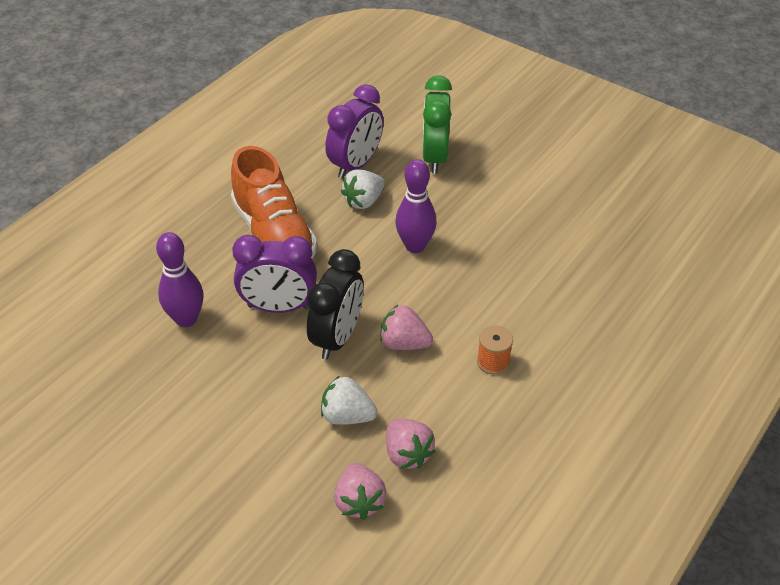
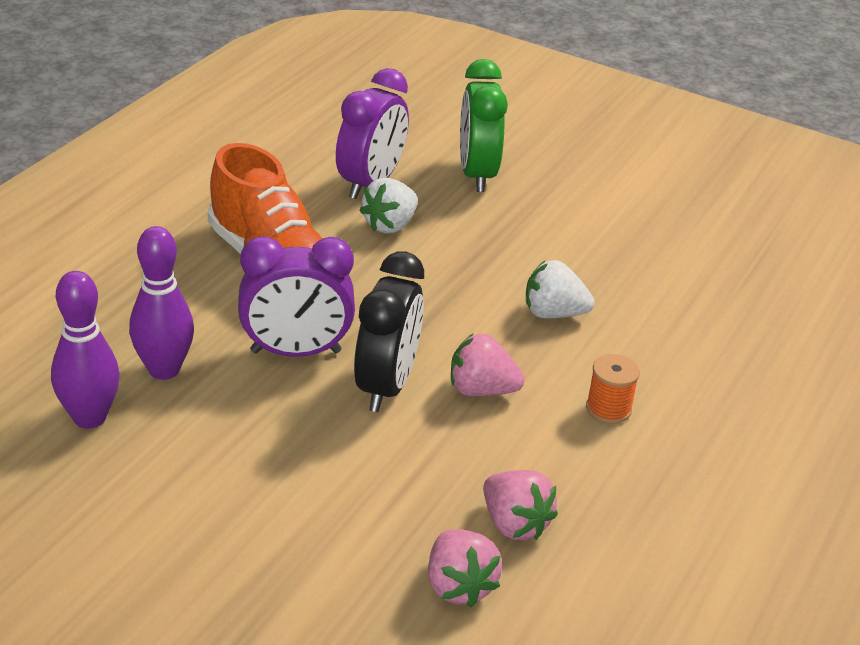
camera: 10 degrees left, 10 degrees down
(347, 416) = (419, 480): white strawberry -> white strawberry (553, 313)
(415, 246) = (472, 276): purple bowling pin -> purple bowling pin (89, 418)

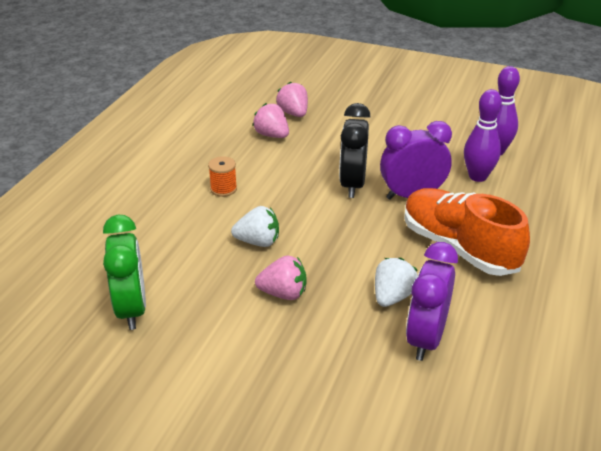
camera: 175 degrees right, 0 degrees up
(476, 174) = (336, 368): green clock -> green clock (132, 309)
(481, 390) = (298, 189): pink strawberry -> pink strawberry (283, 293)

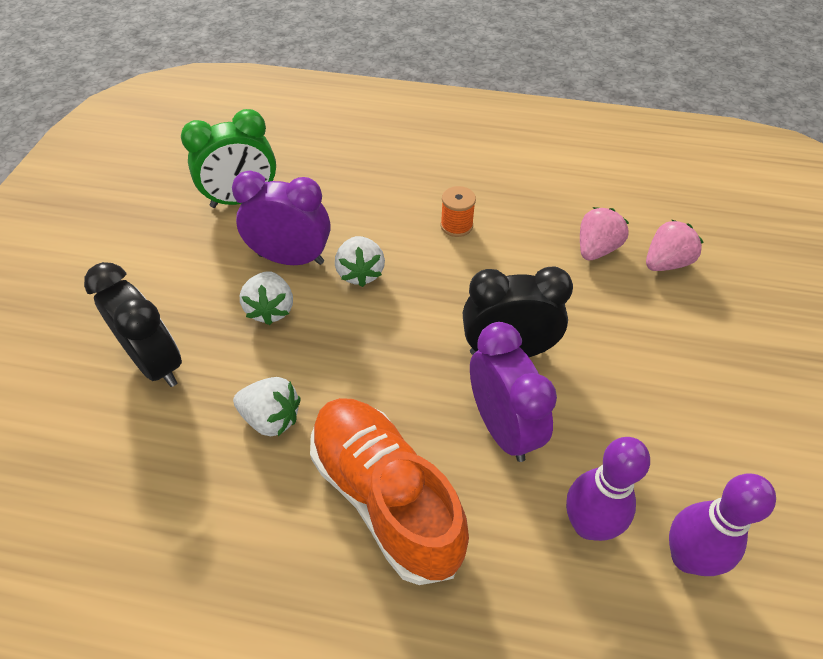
camera: 80 degrees right, 15 degrees up
(283, 293) = (271, 309): pink strawberry -> white strawberry
(326, 365) = (156, 363): none -> black clock
(426, 338) = (195, 460): purple clock -> purple clock (291, 259)
(458, 247) = (385, 496): orange shoe -> orange shoe turned 75 degrees counterclockwise

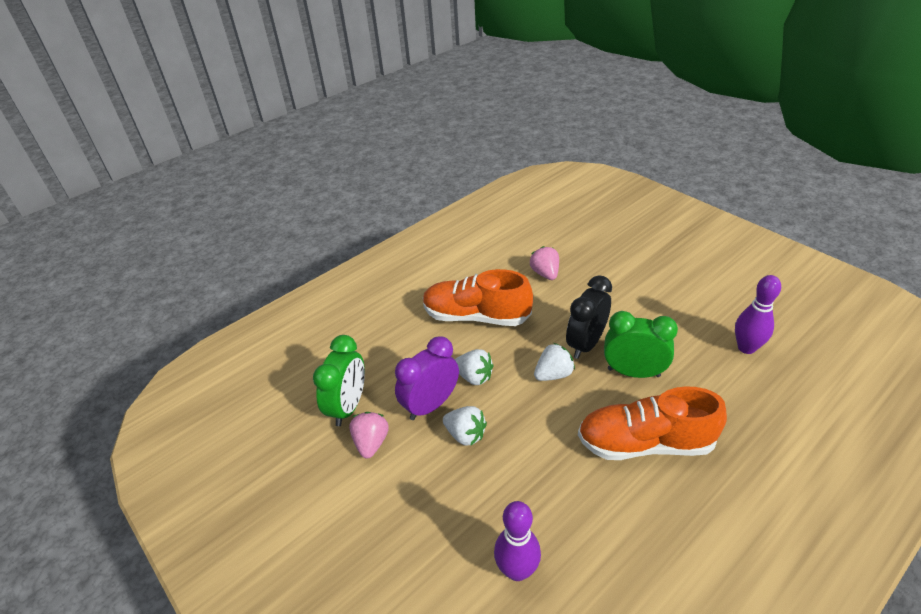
camera: 50 degrees left, 10 degrees down
(156, 363) = (459, 518): black clock -> none
(271, 418) = (554, 473): white strawberry -> white strawberry (553, 374)
(456, 225) = (476, 316): orange spool -> orange shoe
(502, 428) = (633, 372): purple clock -> green clock
(588, 525) = (710, 371): purple bowling pin -> purple bowling pin (517, 570)
(665, 263) = (576, 256): pink strawberry -> pink strawberry (371, 443)

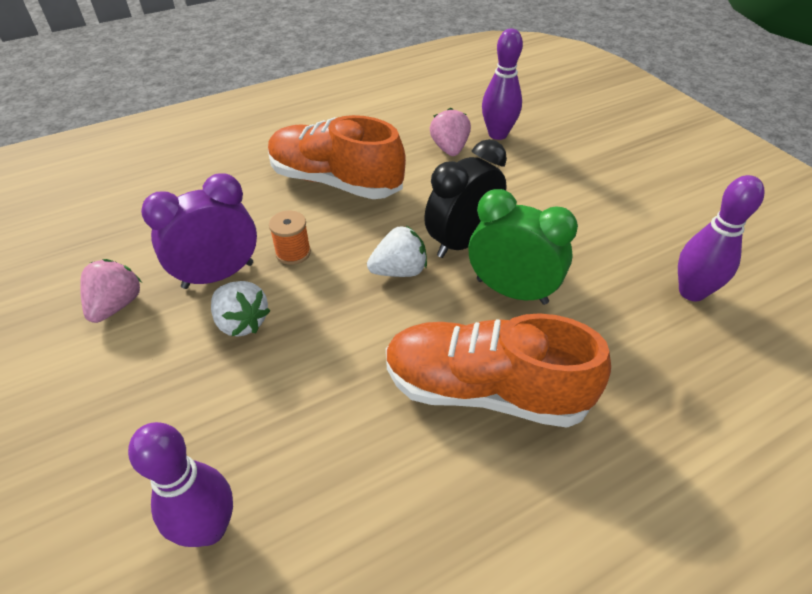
camera: 10 degrees right, 5 degrees up
(348, 406) = (116, 255): green clock -> none
(474, 377) = (293, 253): white strawberry -> orange spool
(574, 255) = (497, 134): none -> purple bowling pin

